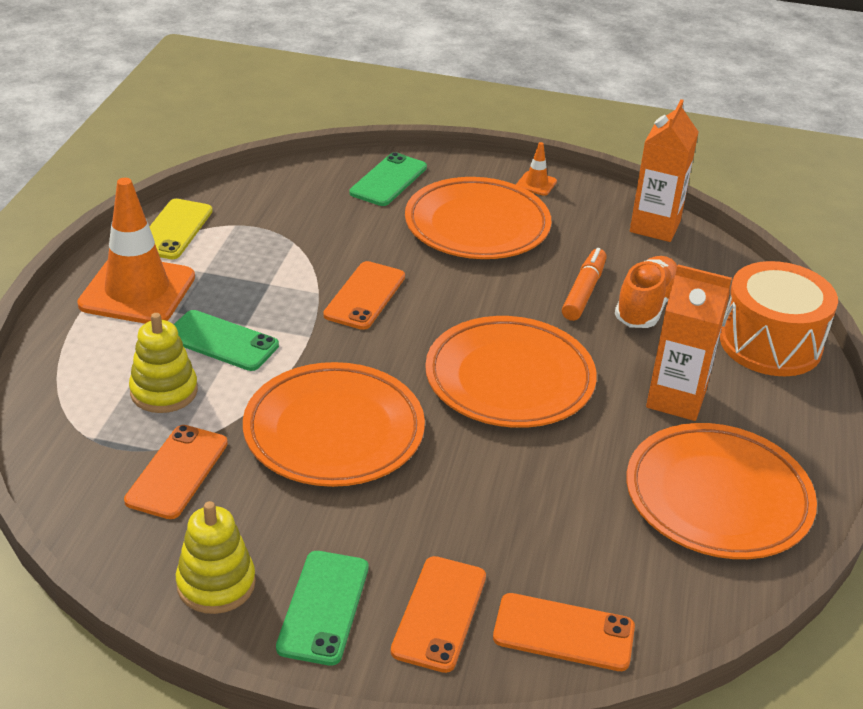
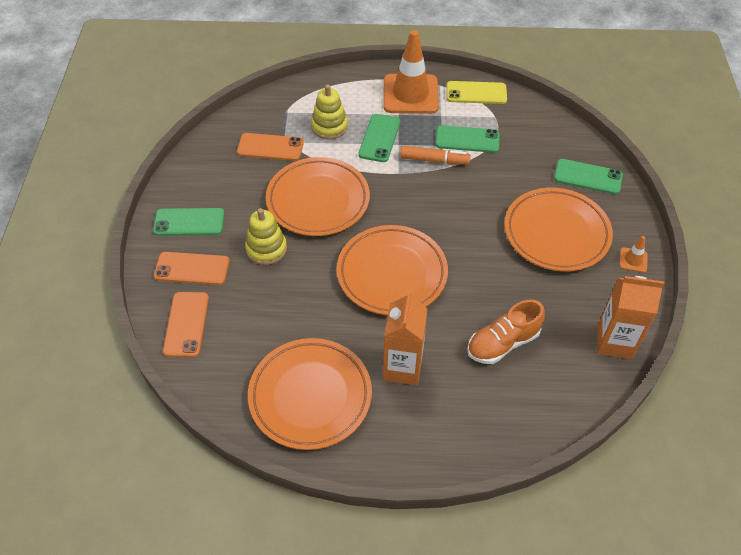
camera: 80 degrees right, 15 degrees up
(216, 584) = (197, 180): yellow stacking toy -> yellow stacking toy (266, 249)
(270, 258) = (467, 139): none -> green phone
(364, 296) = (448, 190): orange phone -> none
(584, 292) = (504, 304): orange marker -> orange marker (434, 160)
(646, 307) = (503, 343): orange shoe -> orange shoe turned 135 degrees clockwise
(770, 343) = (490, 427): orange drum -> none

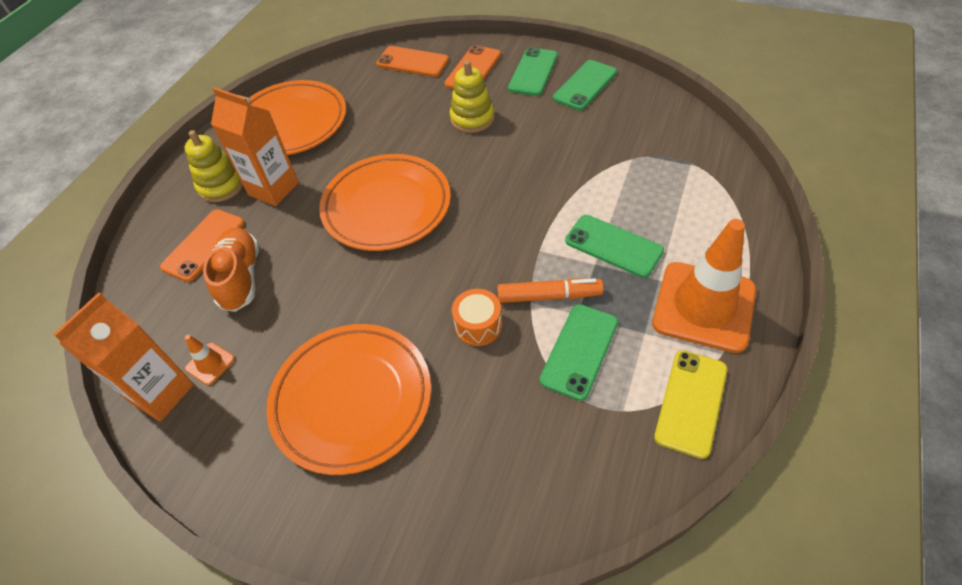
camera: 115 degrees right, 0 degrees up
(270, 147) = (626, 141): orange phone -> orange phone (203, 245)
(318, 200) = (523, 167): orange plate -> none
(329, 127) = (650, 199): yellow stacking toy -> yellow stacking toy (221, 185)
(434, 160) = (549, 296): orange marker -> orange marker turned 120 degrees counterclockwise
(473, 188) = (478, 325): none -> orange drum
(588, 177) = (435, 500): green phone -> green phone (585, 85)
(633, 260) = (252, 485): orange traffic cone -> orange traffic cone (210, 364)

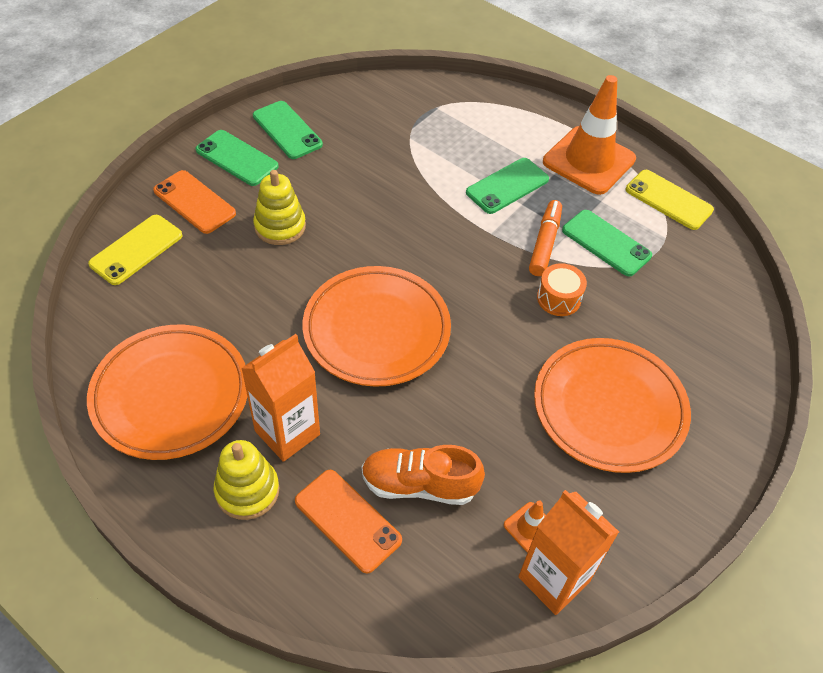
camera: 80 degrees left, 0 degrees up
(412, 62) = (136, 250): orange phone -> yellow phone

